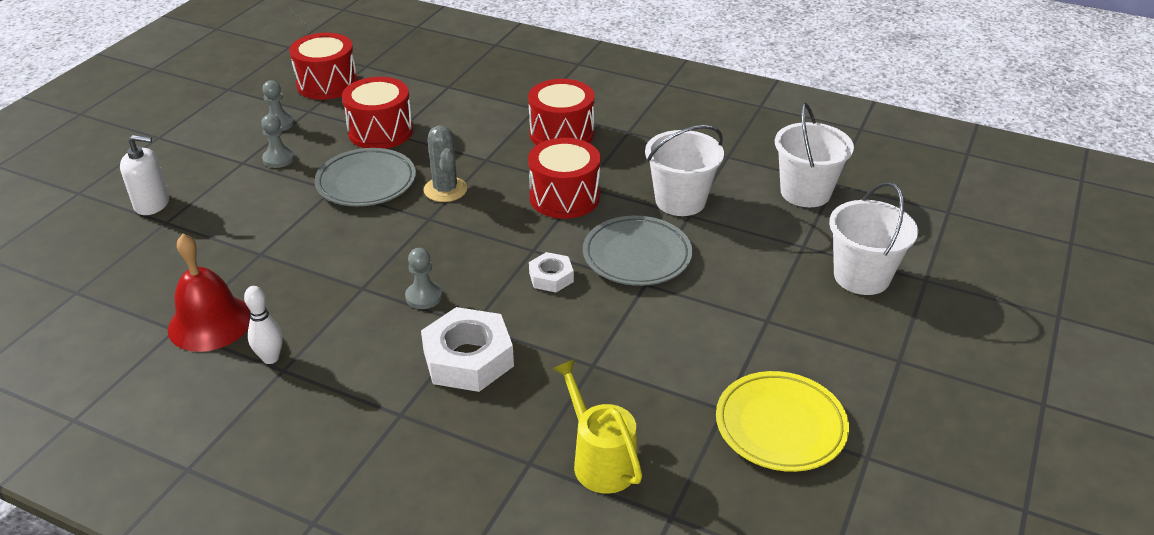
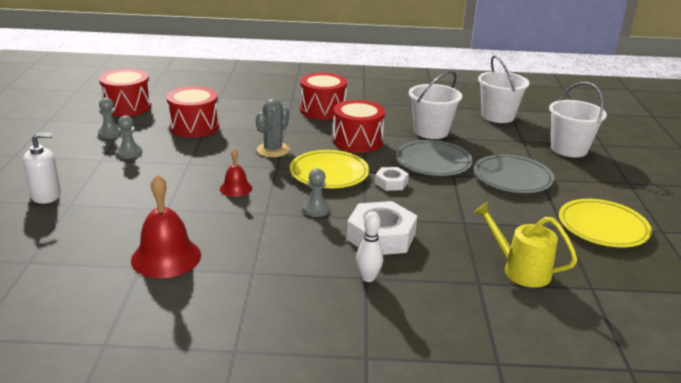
camera: 25 degrees left, 10 degrees down
(270, 358) = (236, 268): white bowling pin -> white bowling pin (368, 278)
(356, 241) = (236, 188): none -> red bell
(366, 182) = (211, 155): grey plate -> grey plate (512, 178)
(445, 189) = (273, 150): grey cactus -> grey cactus turned 75 degrees clockwise
(484, 244) = (329, 173): none -> yellow plate

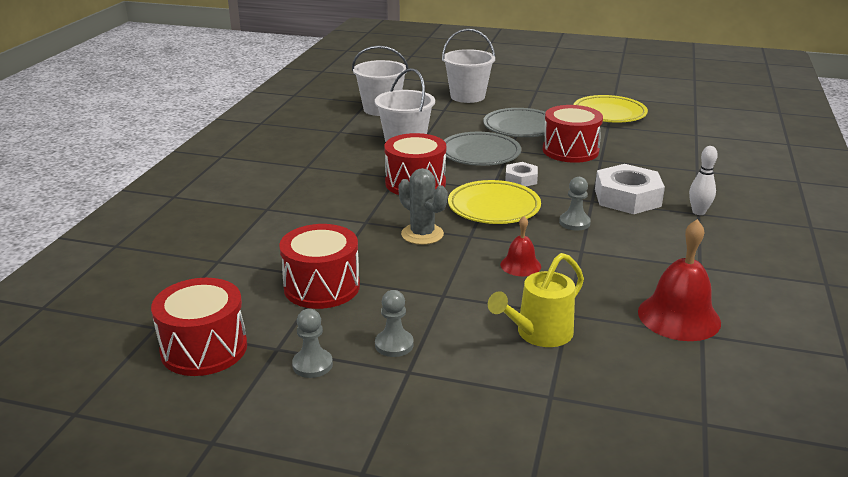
camera: 75 degrees left, 0 degrees up
(46, 195) = (521, 421): white soap dispenser -> none
(322, 110) = (314, 192): red drum -> red drum (570, 150)
(520, 270) = (676, 152): yellow watering can -> yellow watering can (538, 334)

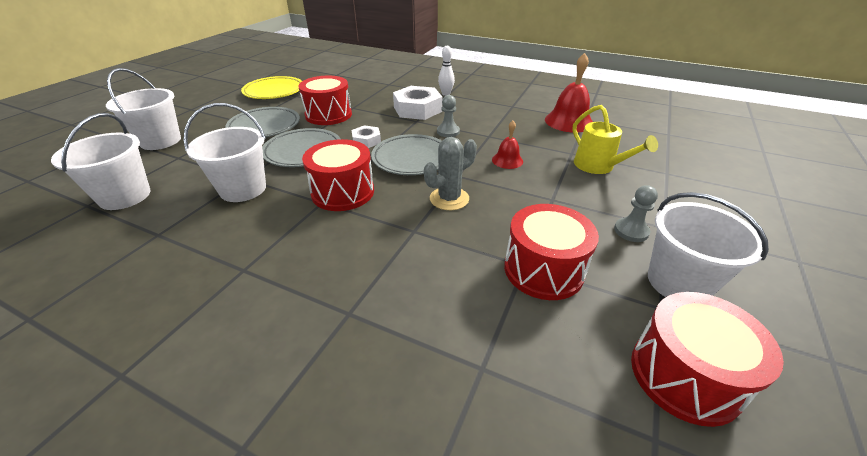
camera: 80 degrees left, 10 degrees up
(312, 365) = (678, 282): grey pawn -> white bucket
(494, 207) = (411, 159): yellow plate -> grey plate

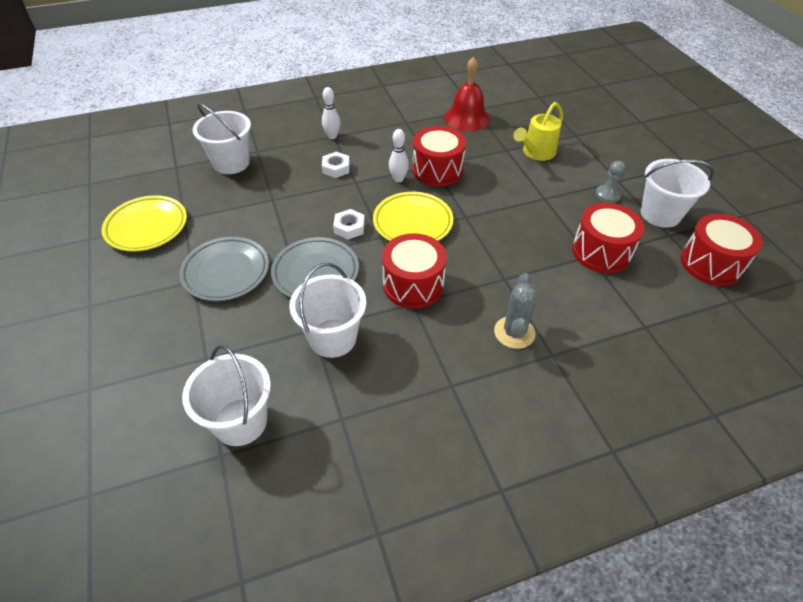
camera: 45 degrees left, 10 degrees up
(160, 141) = (144, 358): white bucket -> white bucket (231, 163)
(328, 115) = (265, 221): red drum -> red drum (437, 170)
(411, 159) = (412, 222): grey plate -> yellow plate
(417, 109) = (336, 168): white nut -> white nut, size x0.54
(448, 132) = (398, 179): grey pawn -> white bowling pin
(449, 199) = (489, 239): grey cactus -> grey cactus (514, 332)
(507, 160) = (477, 182): red bell -> none
(598, 167) = (536, 153): yellow watering can -> yellow watering can turned 120 degrees clockwise

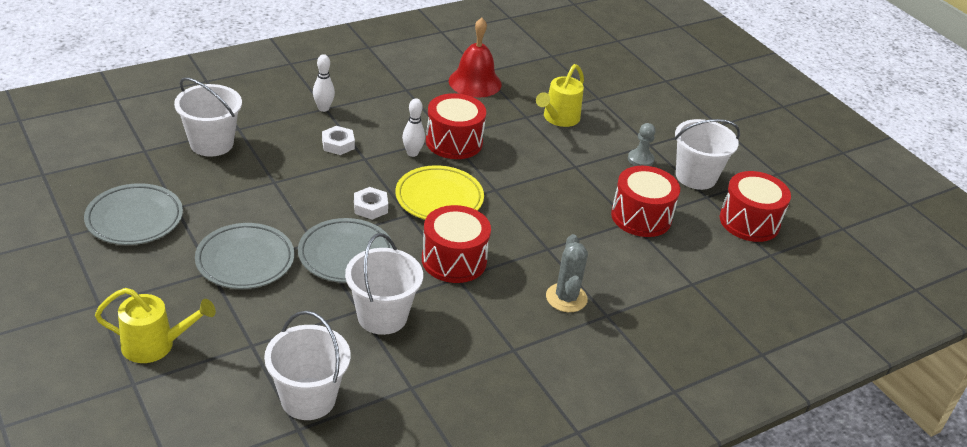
camera: 15 degrees left, 10 degrees down
(122, 350) = (156, 345): none -> yellow watering can
(147, 227) = (134, 219): yellow plate -> grey plate

